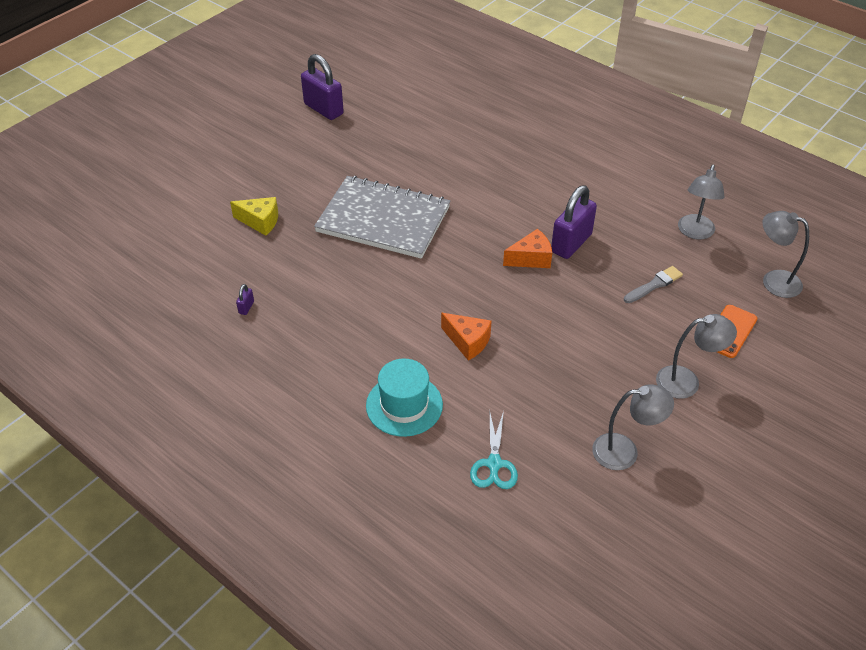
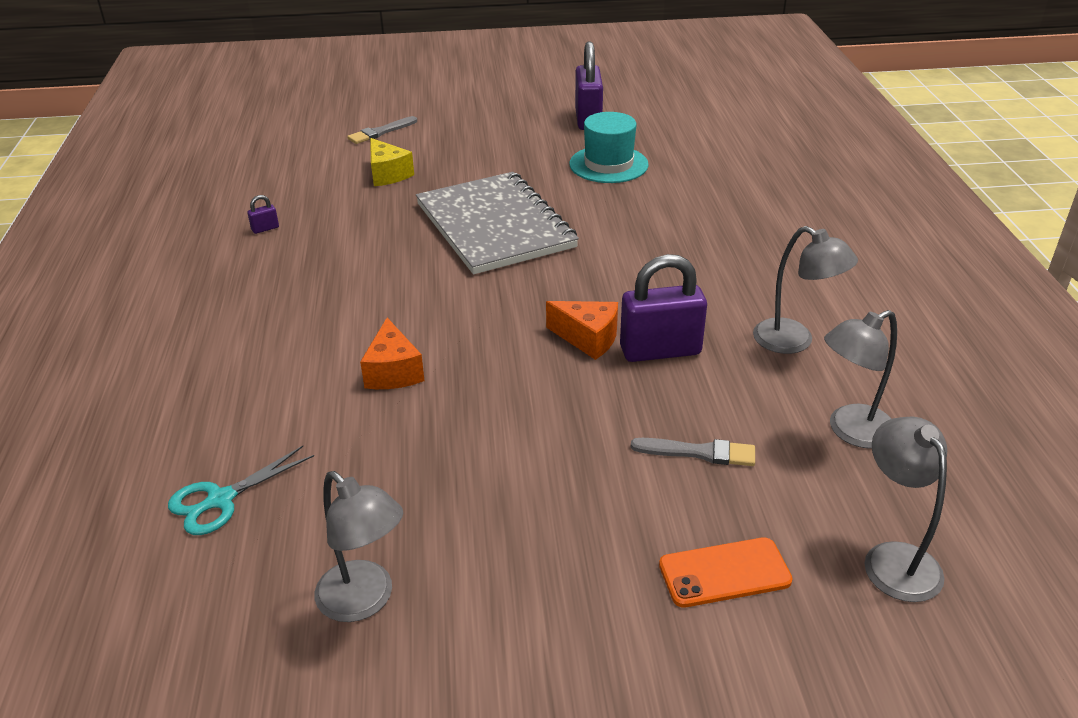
camera: 45 degrees right, 10 degrees down
(201, 192) = (381, 132): none -> grey brush
(404, 405) = (242, 386): turquoise hat -> turquoise hat (608, 164)
(686, 381) = (568, 585): grey lamp -> grey lamp (794, 341)

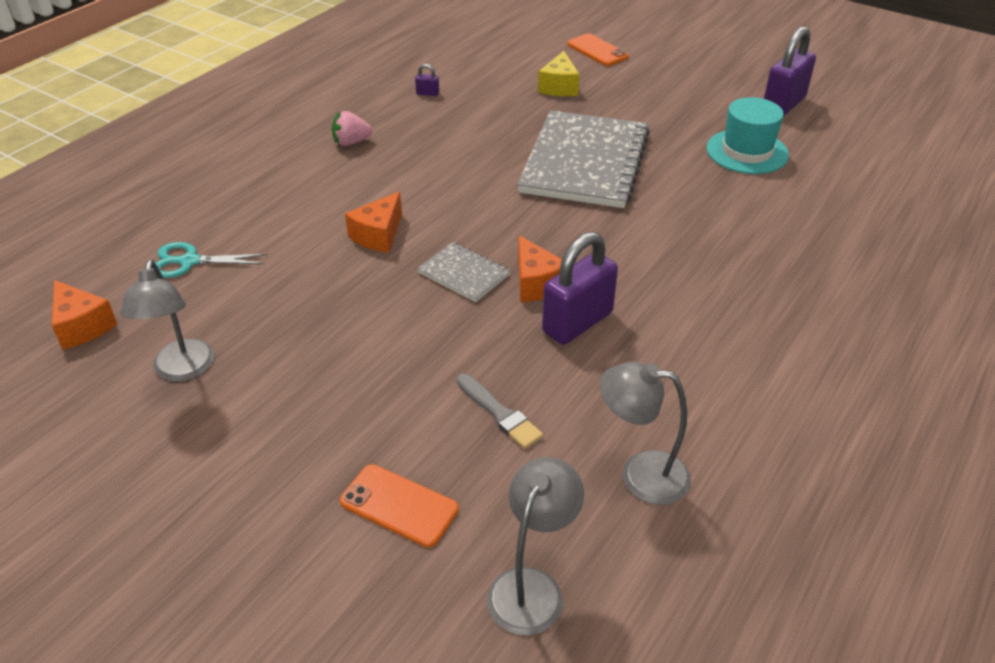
camera: 40 degrees right, 5 degrees up
(180, 634) = (82, 326): none -> orange cheese
(245, 304) = (351, 142): none -> pink strawberry
(381, 132) = (597, 50): grey brush -> orange phone
(517, 363) = (464, 273): none -> grey notebook
(660, 350) = (577, 322): purple padlock -> purple padlock turned 75 degrees counterclockwise
(794, 341) = (698, 377): grey lamp -> none

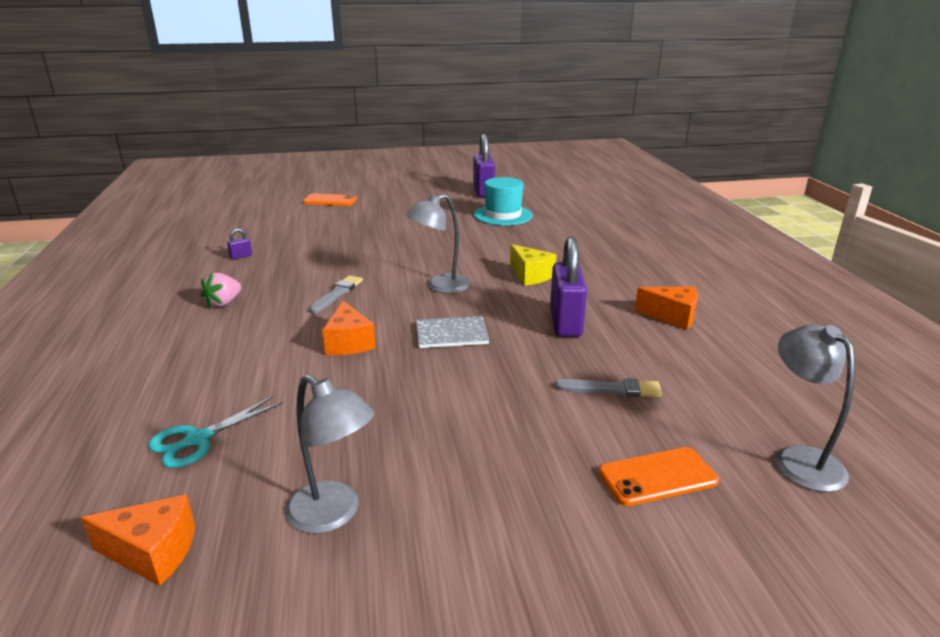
camera: 45 degrees left, 15 degrees down
(441, 177) = (337, 294): none -> grey brush
(536, 283) = (506, 317): orange cheese -> orange cheese (672, 317)
(559, 87) = (337, 223): yellow cheese -> yellow cheese (530, 275)
(585, 162) = (422, 251): grey notebook -> none
(640, 474) = (732, 370): grey lamp -> grey lamp (440, 286)

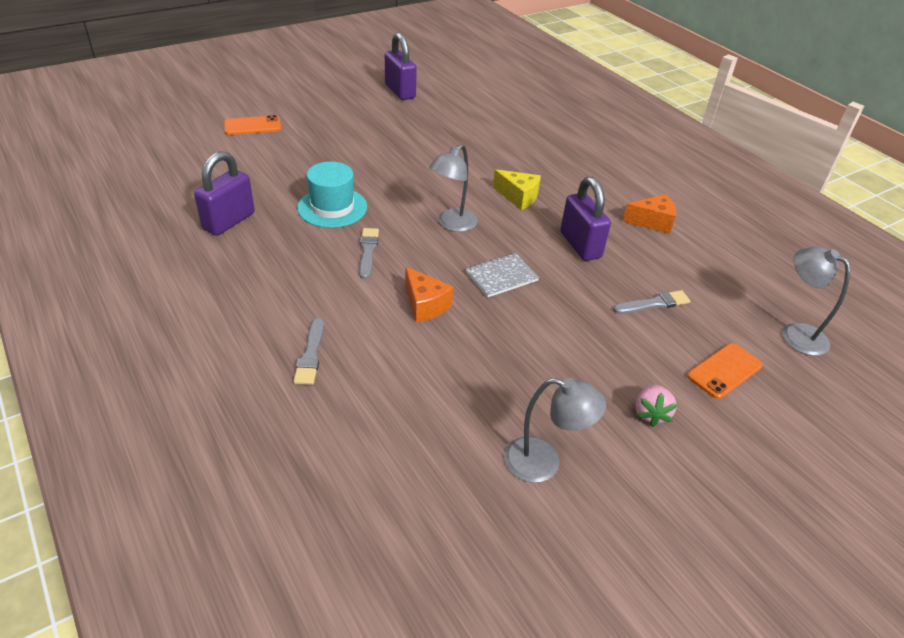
camera: 25 degrees left, 15 degrees up
(153, 552) = (445, 532): orange cheese -> none
(198, 439) = (386, 431): turquoise scissors -> none
(199, 360) = (310, 355): none -> grey brush
(224, 303) = (269, 284): pink strawberry -> pink strawberry (650, 413)
(241, 256) = (229, 221): purple padlock -> purple padlock, size x2.47
(503, 215) = (442, 123): turquoise hat -> turquoise hat (332, 207)

